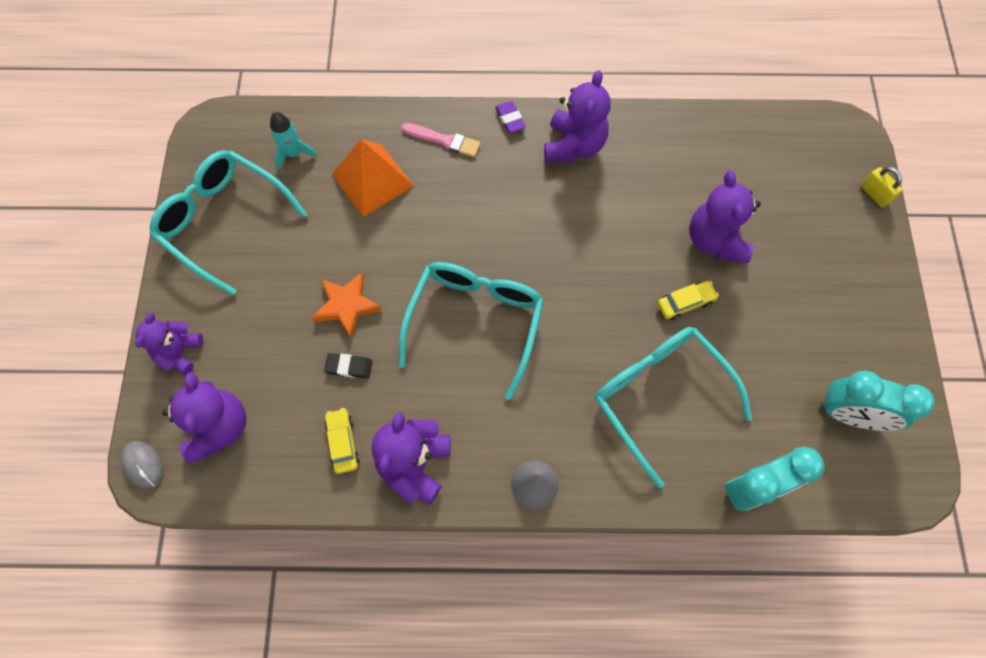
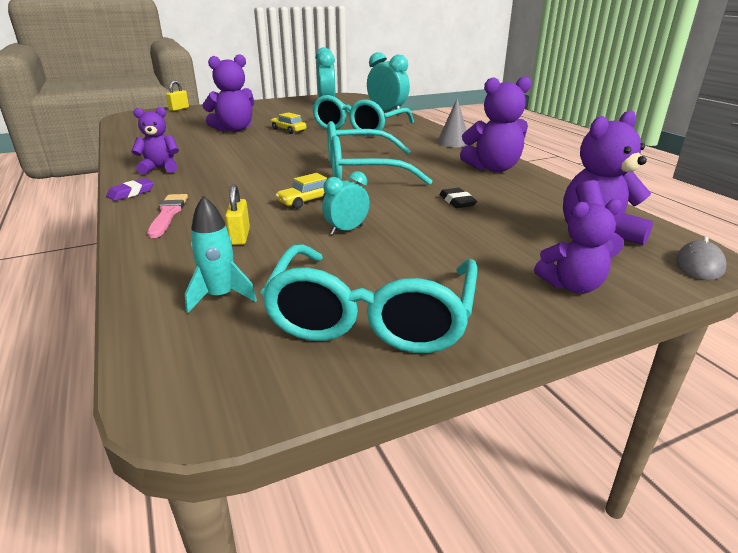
camera: 115 degrees left, 40 degrees down
(343, 252) = (346, 230): none -> turquoise clock
(343, 442) = (518, 190): yellow car -> yellow car (307, 201)
(347, 305) = (402, 215): orange star -> none
(372, 180) = (240, 237): orange pyramid -> yellow padlock
(573, 146) = (160, 168): purple teddy bear -> purple teddy bear, size x0.67

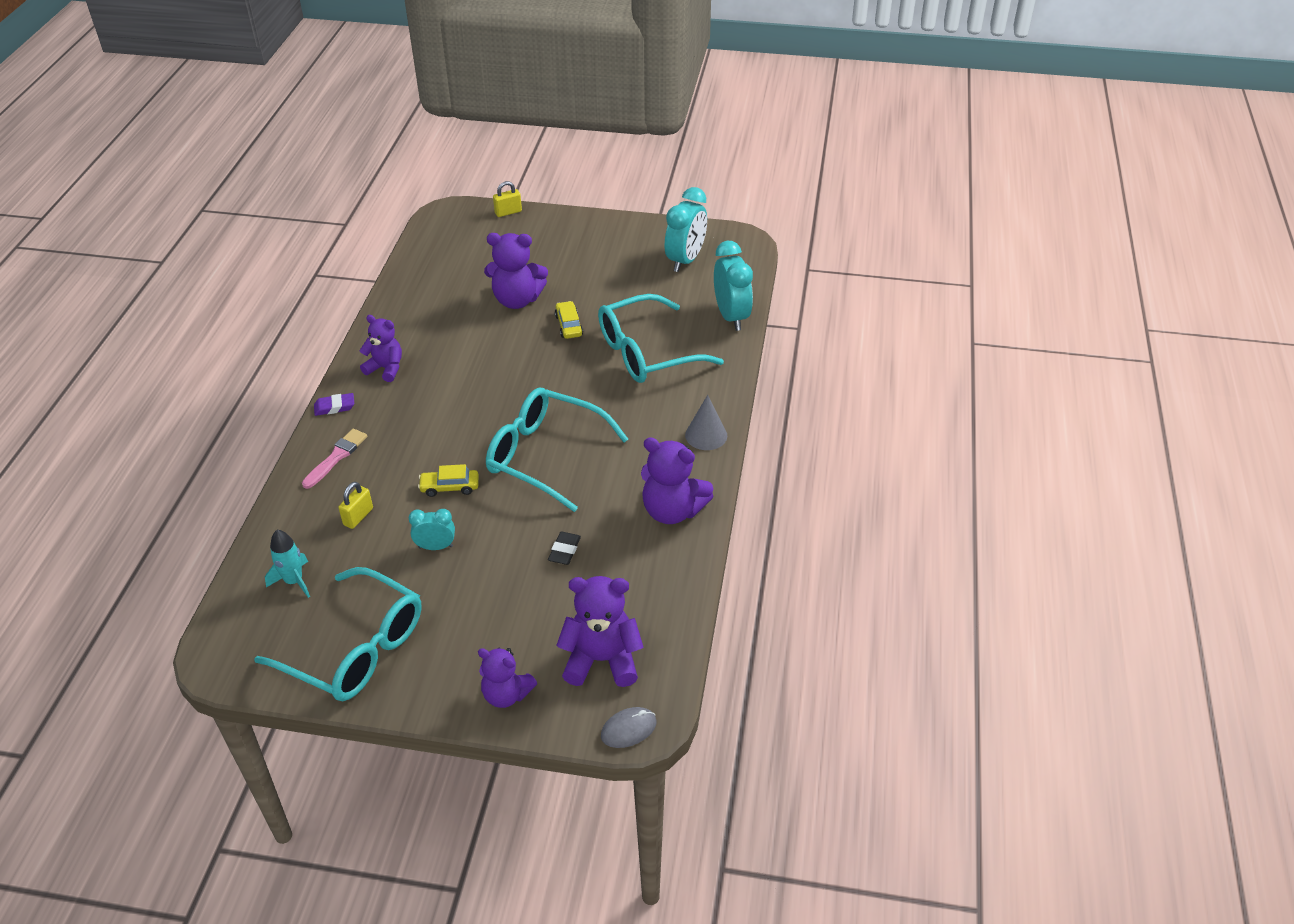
camera: 35 degrees right, 15 degrees up
(371, 317) = (356, 649): turquoise glasses -> turquoise glasses turned 105 degrees counterclockwise

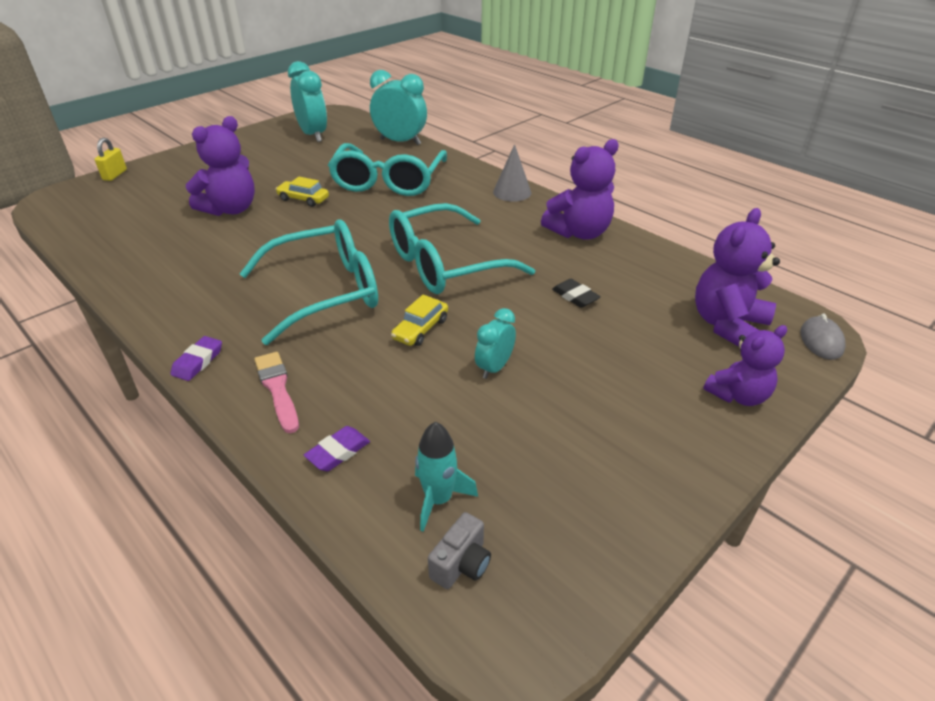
camera: 55 degrees left, 5 degrees down
(253, 615) = (461, 564): none -> grey camera
(302, 517) = (338, 452): none -> purple eraser
(356, 649) = (597, 484): turquoise glasses -> turquoise glasses (326, 292)
(358, 517) = (390, 406): yellow padlock -> none
(386, 368) = (196, 307): purple teddy bear -> none

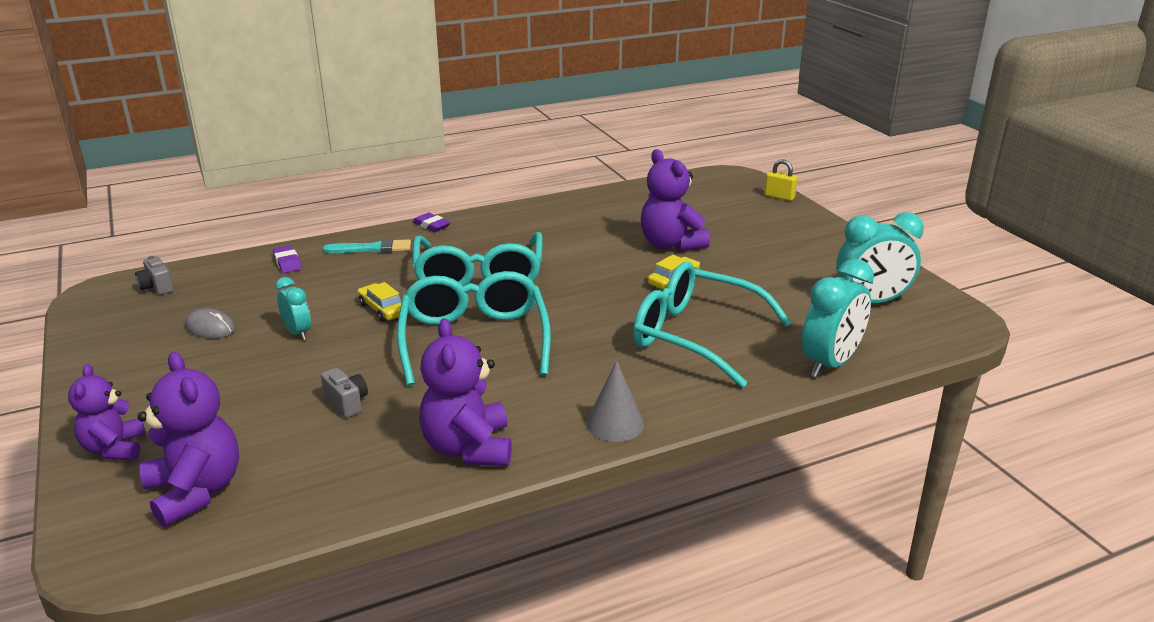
camera: 110 degrees right, 10 degrees down
(277, 389) = (372, 249): pink brush -> turquoise brush
(438, 499) = (208, 288): turquoise rocket -> none
(575, 296) = (347, 403): black eraser -> grey camera
(821, 341) = (92, 555): grey mouse -> grey mouse (210, 328)

